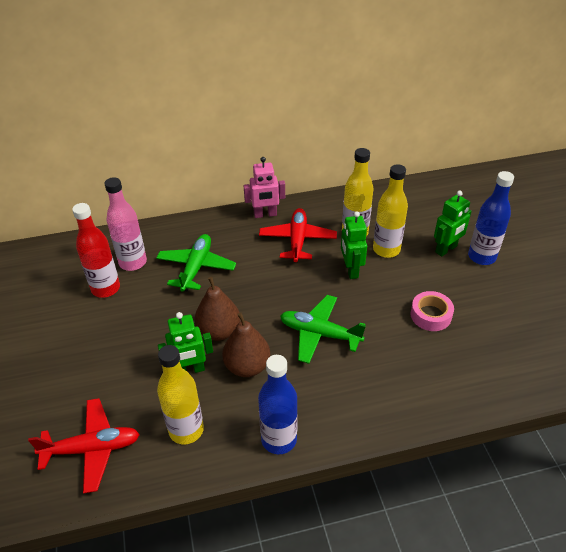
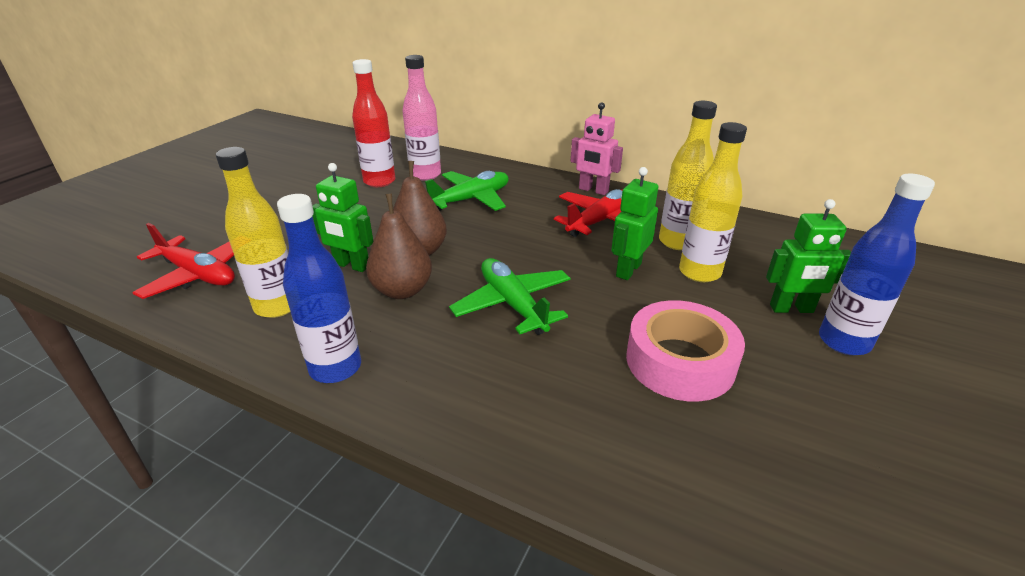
camera: 40 degrees right, 10 degrees down
(430, 315) = (680, 361): pink tape -> pink tape, size x1.57

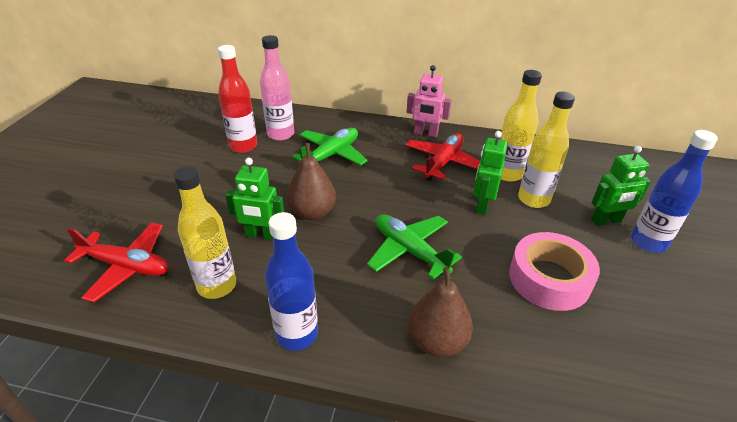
camera: 15 degrees left, 5 degrees up
(402, 290) = (316, 252): brown pear -> brown pear (437, 341)

